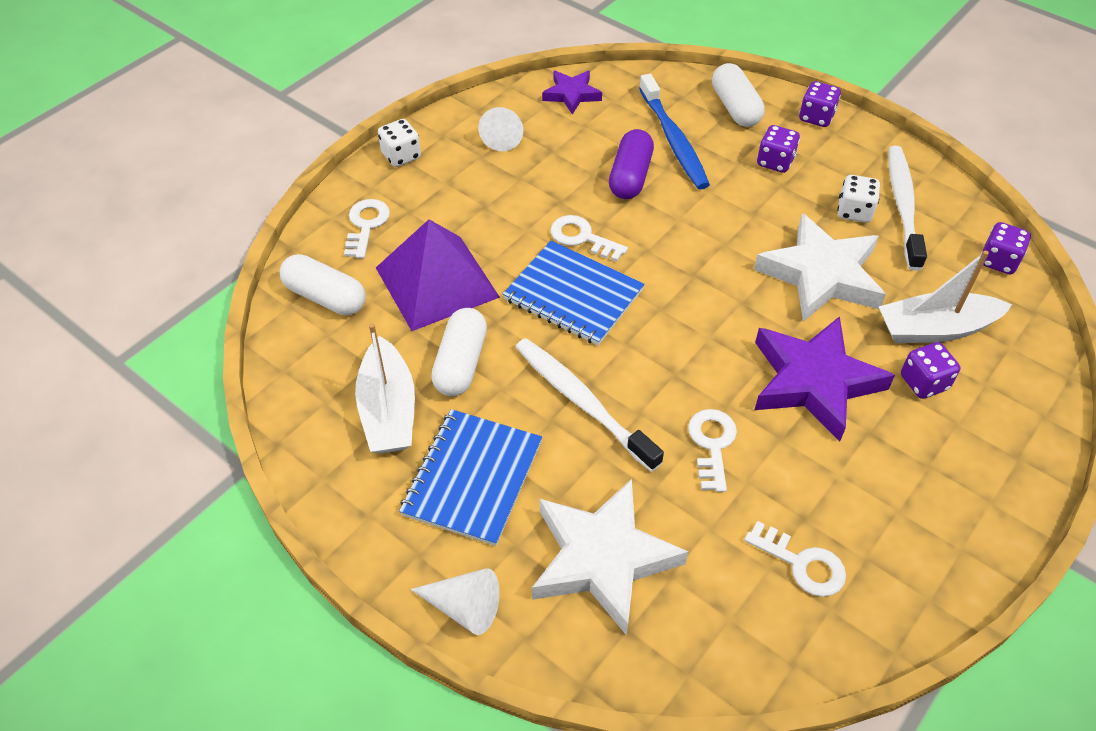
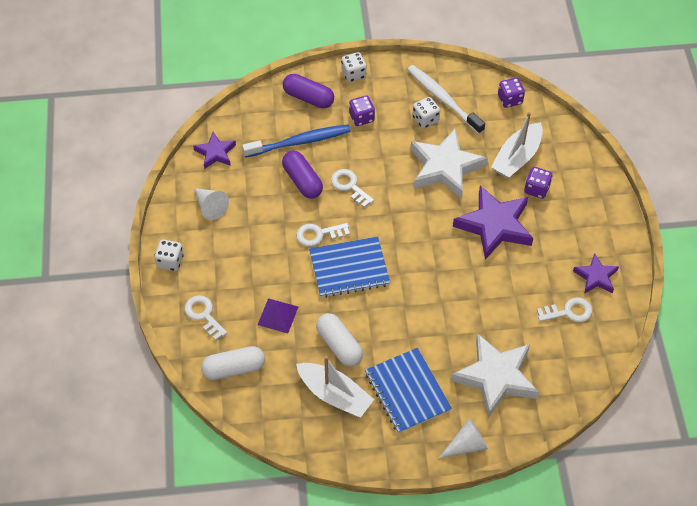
camera: 45 degrees left, 5 degrees up
(436, 282) = (278, 315): purple pyramid -> purple pyramid, size x0.52
(582, 402) = (412, 317): white toothbrush -> none
(673, 140) = (299, 142): blue toothbrush -> blue toothbrush turned 45 degrees counterclockwise
(712, 444) = (485, 290): white key -> white key (349, 186)
(735, 108) = (308, 98): white capsule -> purple capsule
(816, 117) = (353, 74): purple dice -> white dice
(896, 552) = (596, 277): none -> purple star

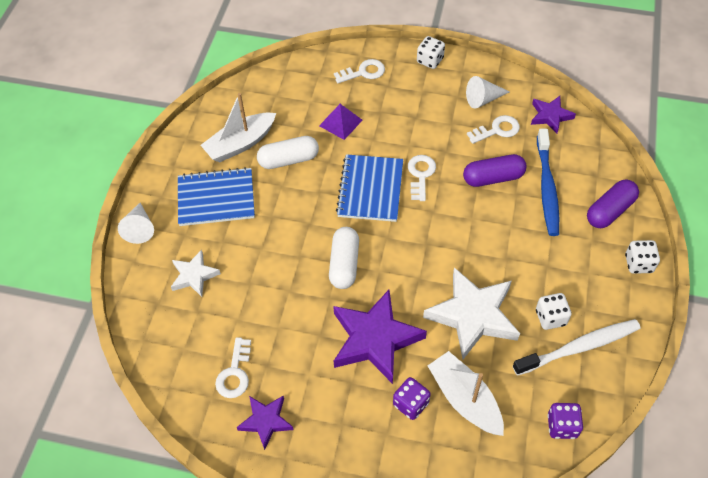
camera: 110 degrees right, 0 degrees up
(234, 368) = (300, 81): white capsule -> white capsule (344, 264)
(349, 186) = (474, 216): white key -> white key (497, 130)
(361, 117) = (568, 253): purple dice -> none
(495, 377) = (194, 275): white star -> white star, size x0.55

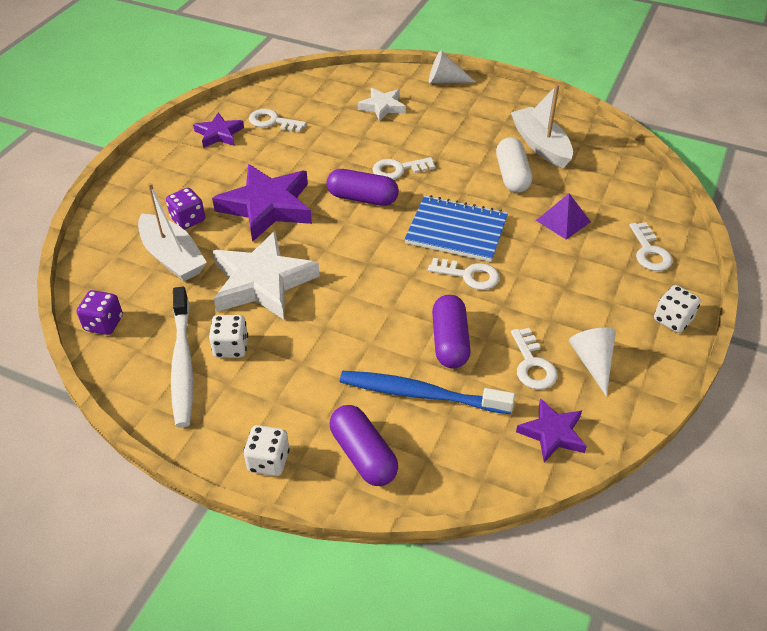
camera: 100 degrees right, 10 degrees down
(216, 198) = (470, 125): blue notebook -> none
(296, 244) = (398, 169): none -> white key
(344, 264) = (362, 198): white capsule -> purple capsule
(465, 399) = (172, 257): white boat -> white boat turned 75 degrees clockwise

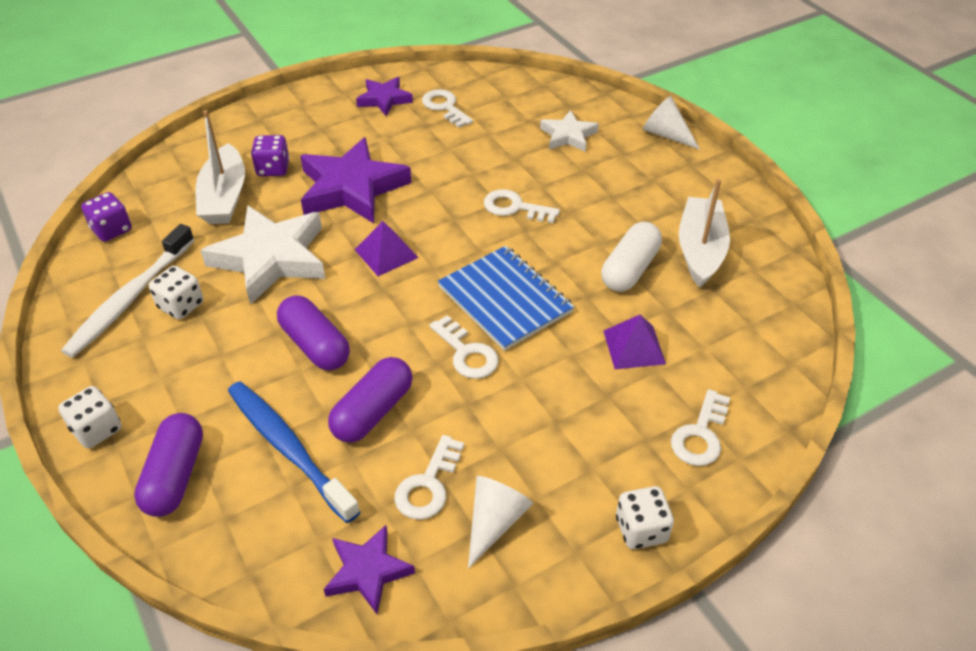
camera: 35 degrees right, 0 degrees up
(344, 239) = (386, 253): none -> purple pyramid
(362, 198) = (447, 221): purple capsule -> purple capsule (315, 345)

